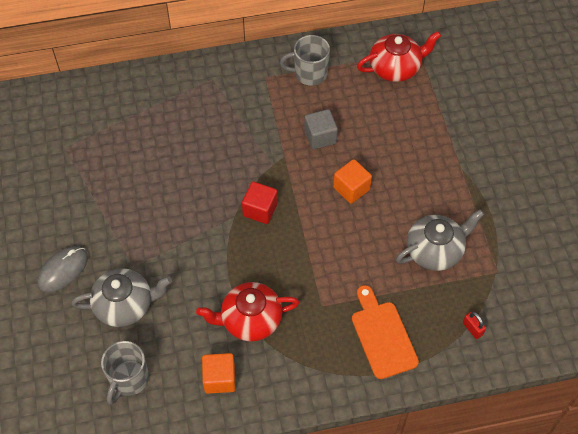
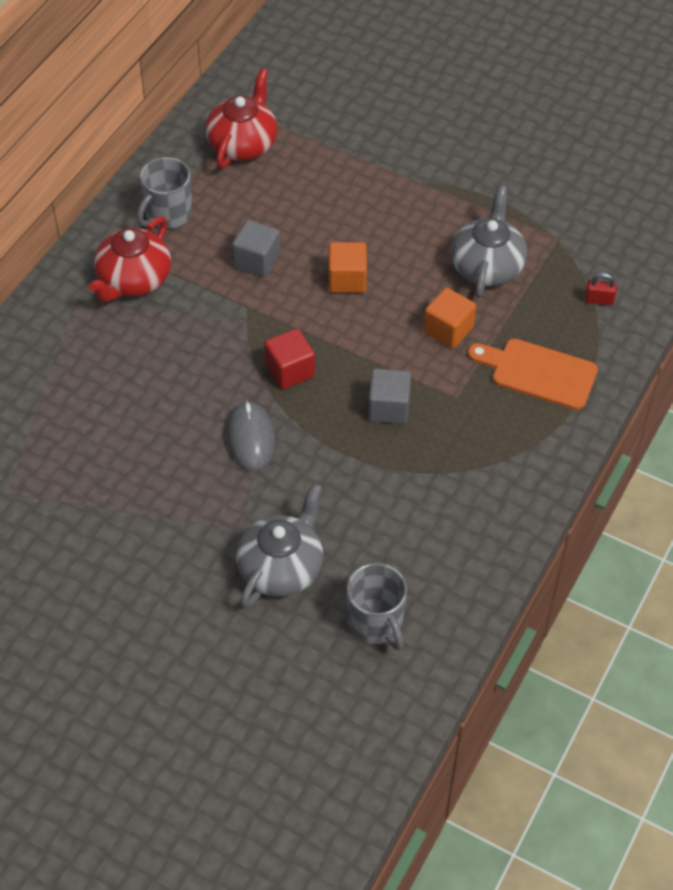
camera: 50 degrees left, 5 degrees down
(63, 270) = (174, 598): grey mouse -> grey mouse (250, 438)
(219, 379) = (455, 540): orange cube -> orange cube (448, 330)
(250, 320) = (412, 468): red teapot -> red teapot (133, 280)
(281, 276) = (388, 408): none -> grey cube

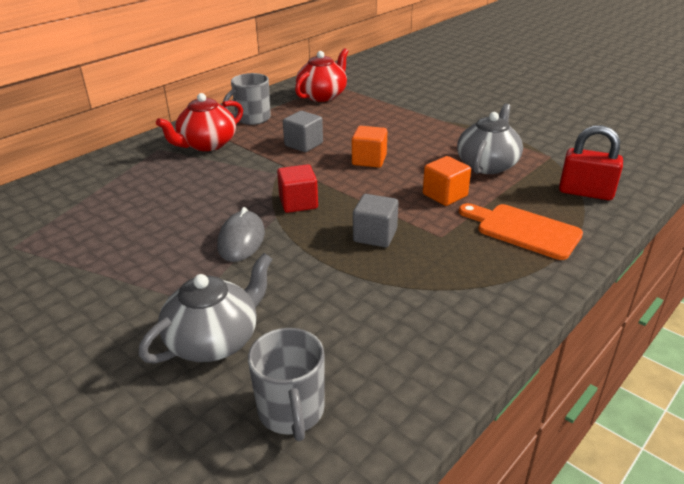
camera: 15 degrees right, 20 degrees down
(599, 300) = (585, 192): red padlock -> red padlock, size x2.01

